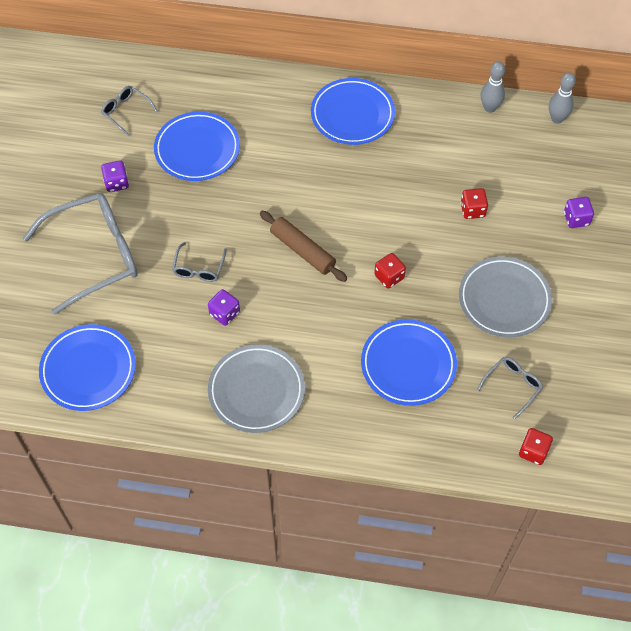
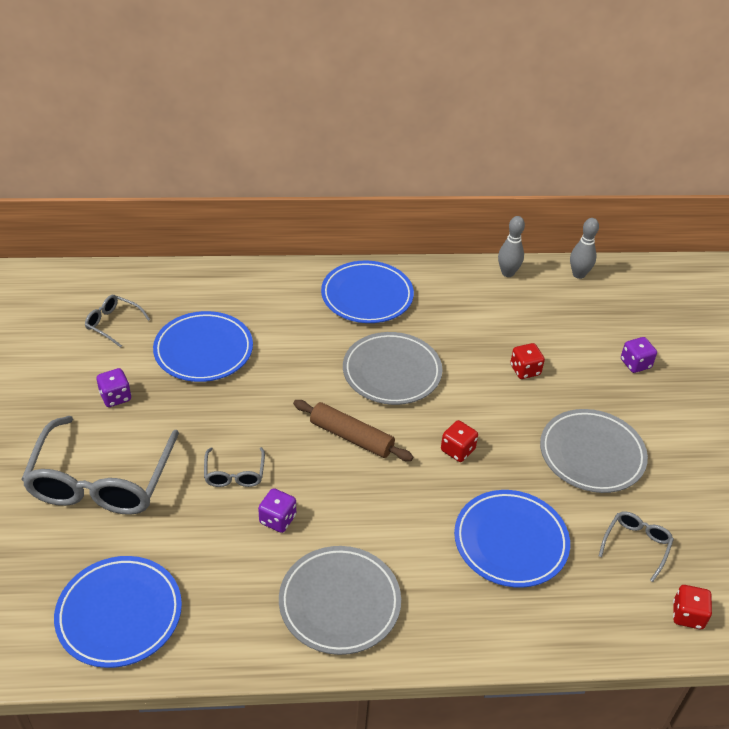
camera: 15 degrees left, 15 degrees down
(93, 256) = (102, 479): grey glasses -> grey glasses turned 135 degrees clockwise
(353, 194) = (392, 372): none -> grey plate

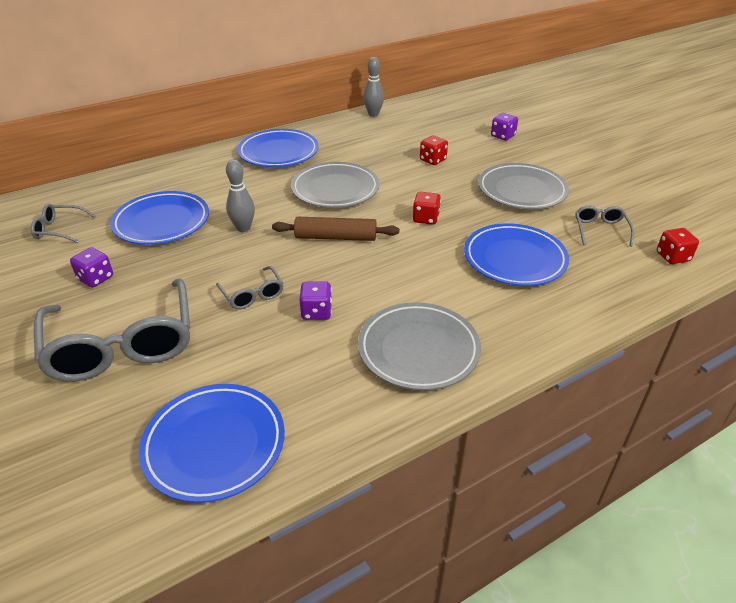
camera: 25 degrees left, 5 degrees down
(578, 274) = (422, 103): grey bowling pin -> grey bowling pin (243, 228)

